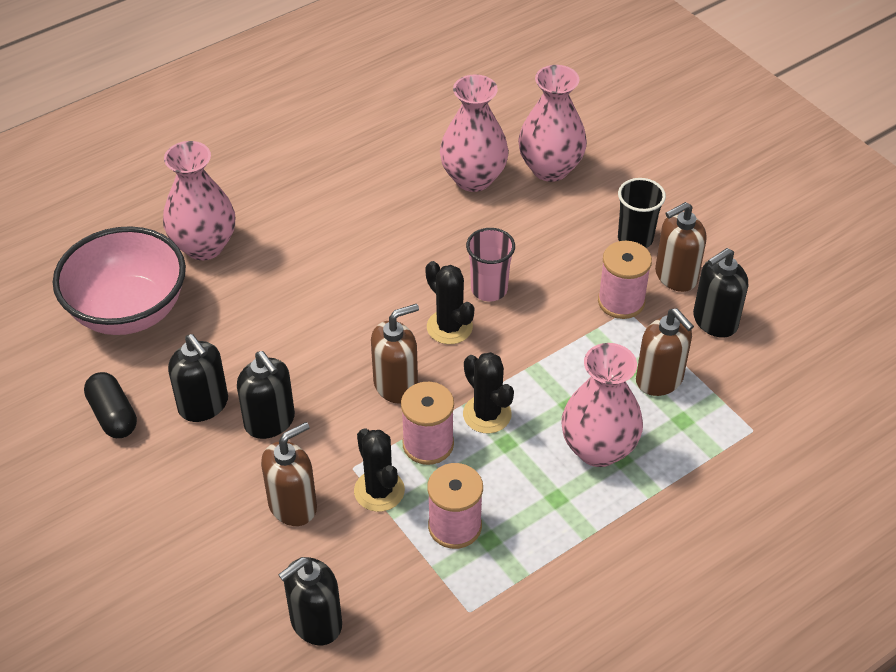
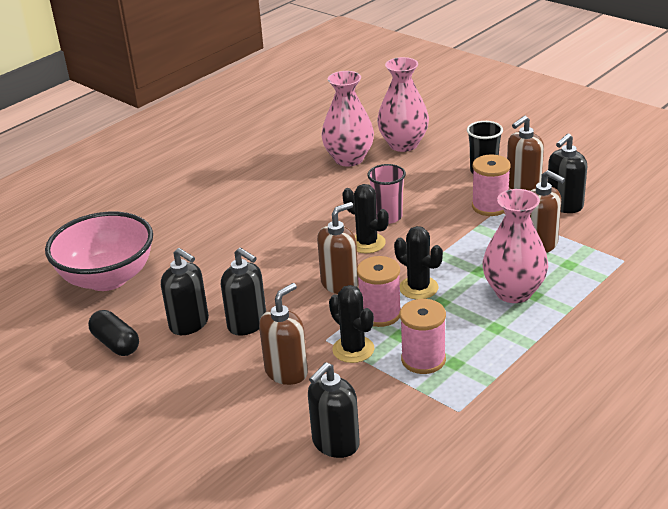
camera: 10 degrees left, 15 degrees down
(204, 246) = (155, 230): pink vase -> none

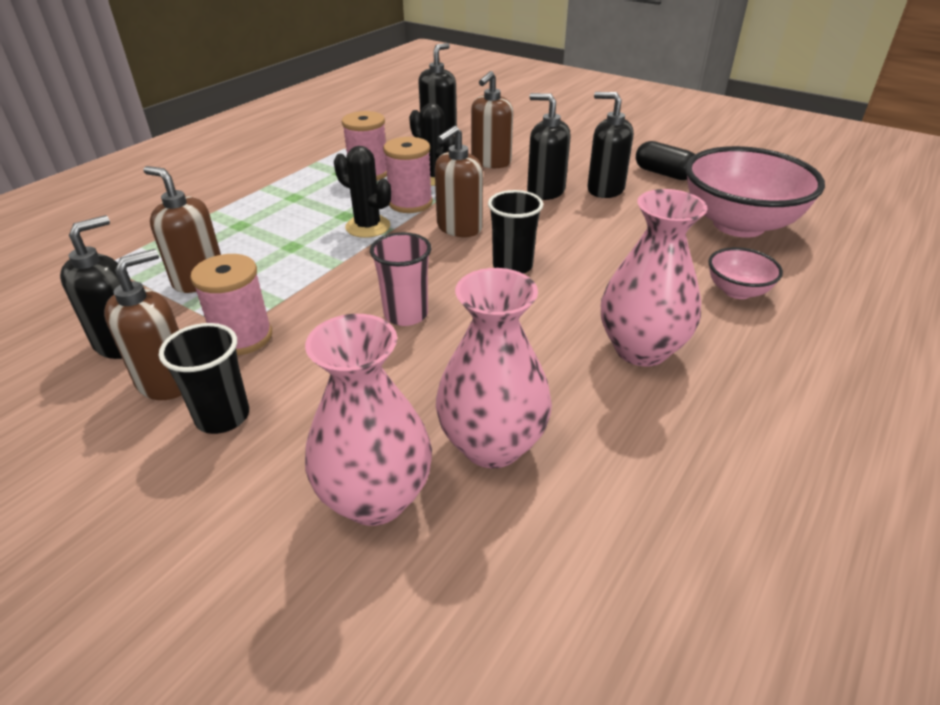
camera: 170 degrees right, 5 degrees up
(164, 225) = (737, 291): none -> pink bowl
(307, 248) = (512, 266): none -> black cup
(367, 243) = (433, 274): black cactus -> none
(513, 292) = (261, 226): pink vase -> pink vase (641, 349)

